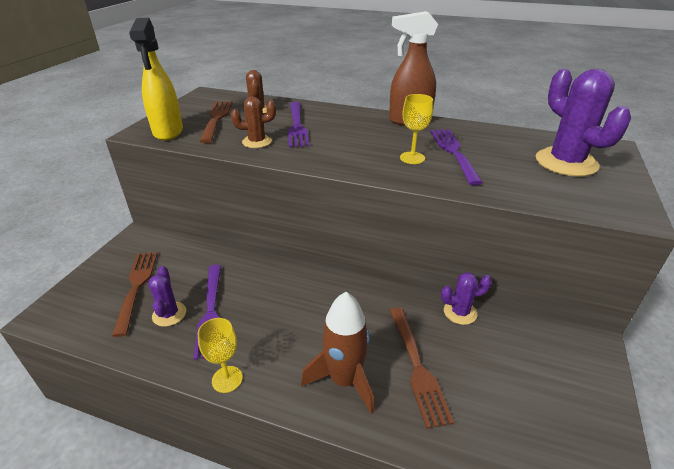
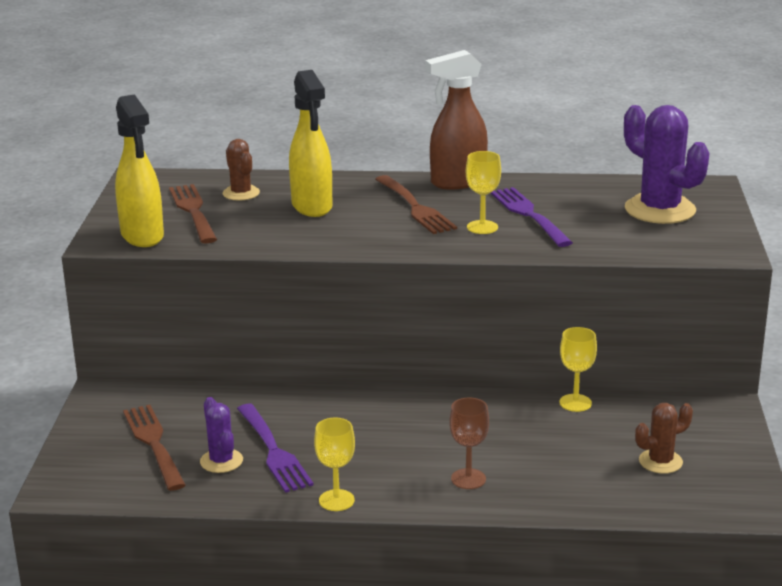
camera: 15 degrees left, 10 degrees down
(257, 142) = (275, 233): brown cactus -> brown cactus (660, 461)
(296, 125) = (312, 207): purple fork -> yellow spray bottle
(344, 380) = (468, 479): brown rocket -> brown goblet
(416, 366) = (542, 455): brown fork -> brown fork (414, 207)
(460, 312) = (575, 403): purple cactus -> yellow goblet

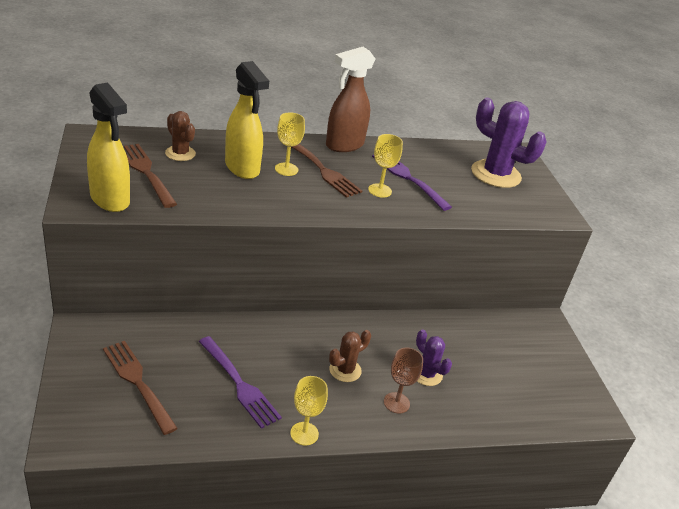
camera: 20 degrees left, 10 degrees up
(221, 461) = (200, 398): purple cactus -> purple cactus (426, 374)
(575, 403) = (446, 322): yellow goblet -> yellow goblet (286, 169)
(660, 461) = (522, 375): brown cactus -> brown cactus (345, 370)

